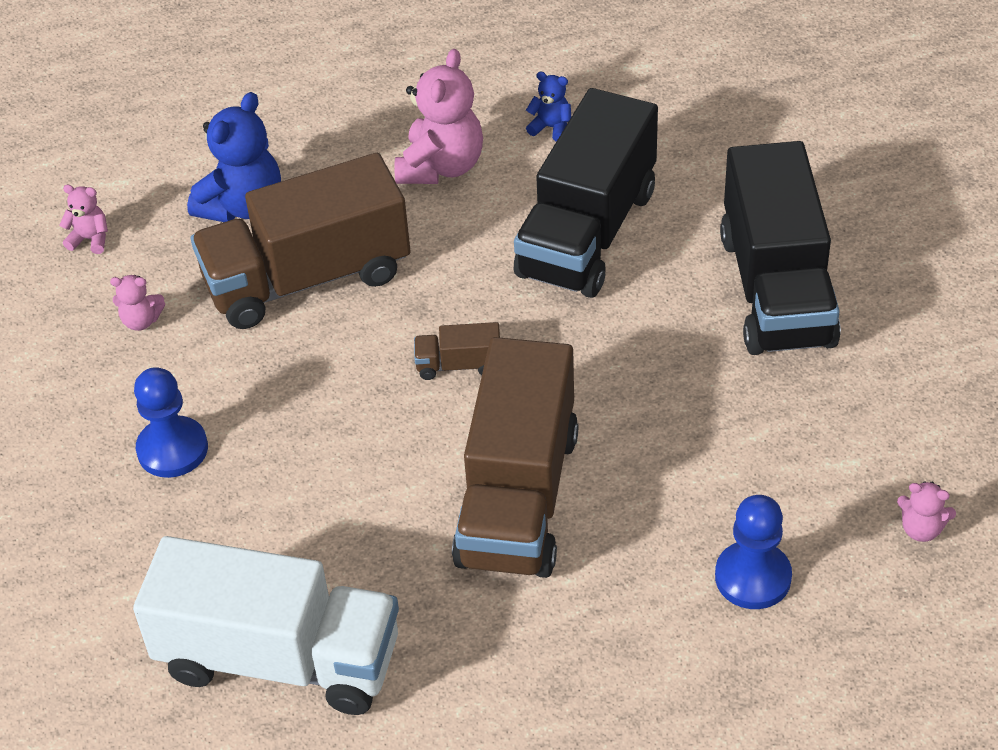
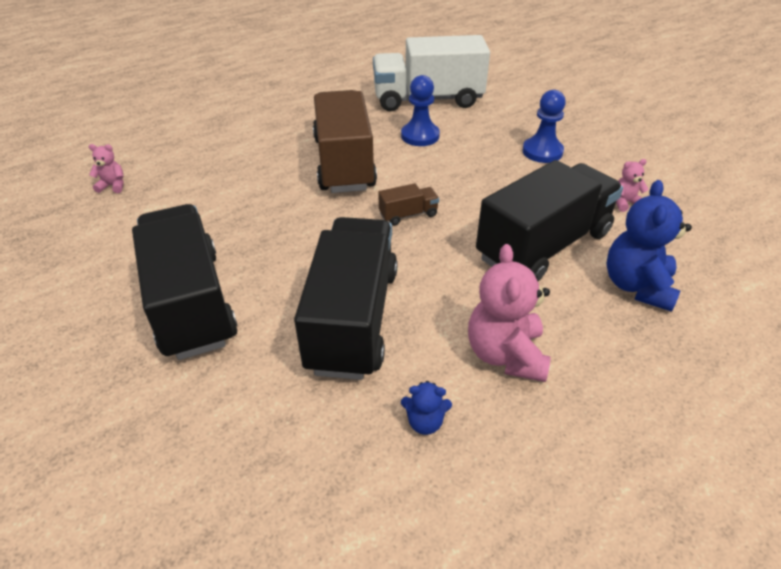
camera: 160 degrees right, 5 degrees down
(90, 239) = (716, 242): pink teddy bear -> none
(307, 278) = (544, 245): brown truck -> black truck
(753, 577) = (211, 154): blue pawn -> blue pawn (420, 136)

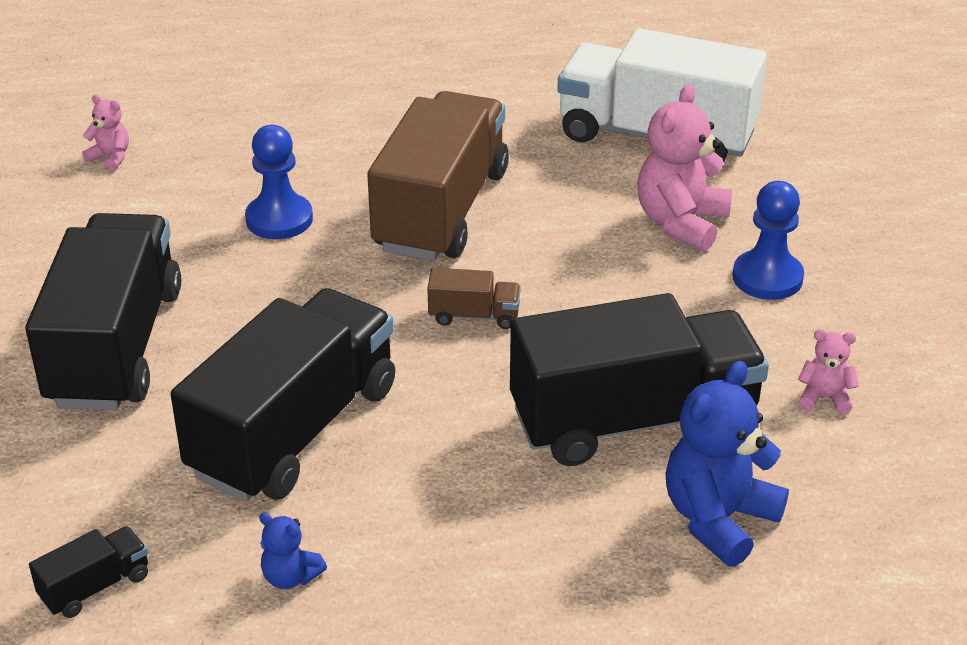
camera: 25 degrees right, 5 degrees down
(290, 489) = (95, 587): none -> black truck
(420, 136) = (591, 197): blue pawn -> blue pawn (279, 219)
(505, 354) = (452, 539): pink teddy bear -> pink teddy bear (681, 223)

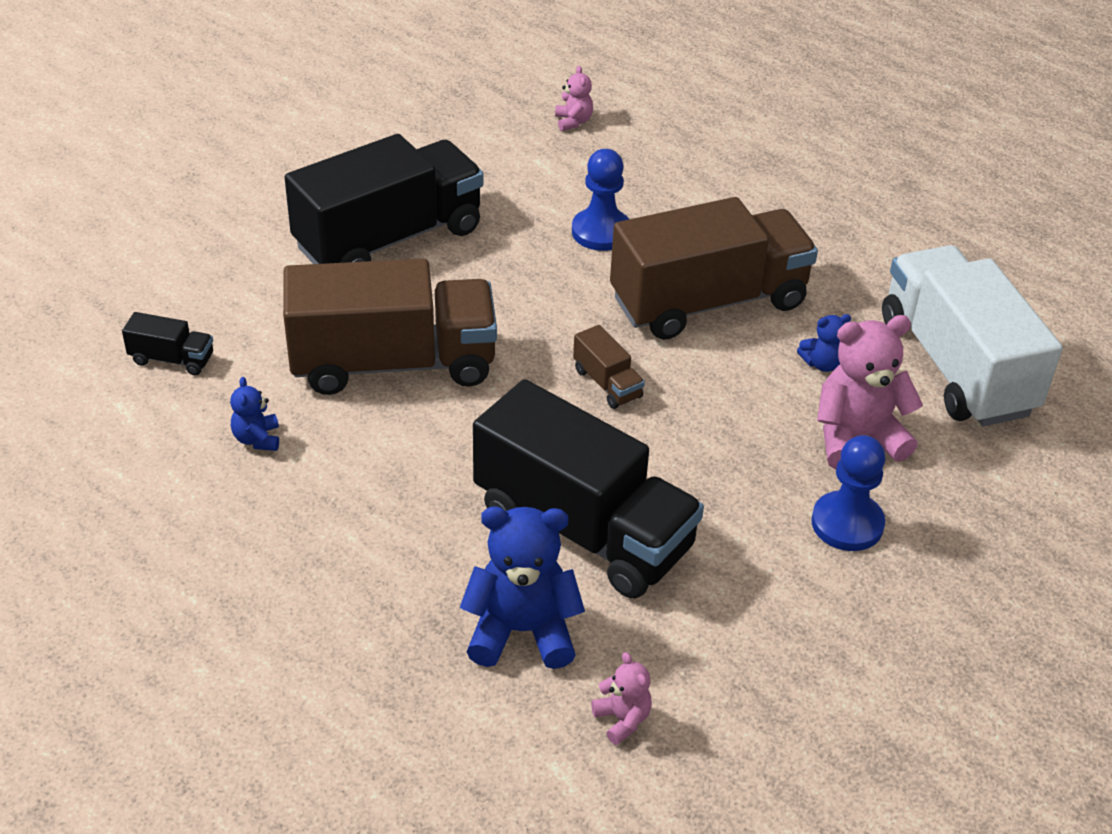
camera: 50 degrees right, 5 degrees up
(294, 431) = (393, 363): black truck -> brown truck
(581, 194) = (822, 363): none -> blue teddy bear
(824, 397) = (731, 630): pink teddy bear -> pink teddy bear (622, 719)

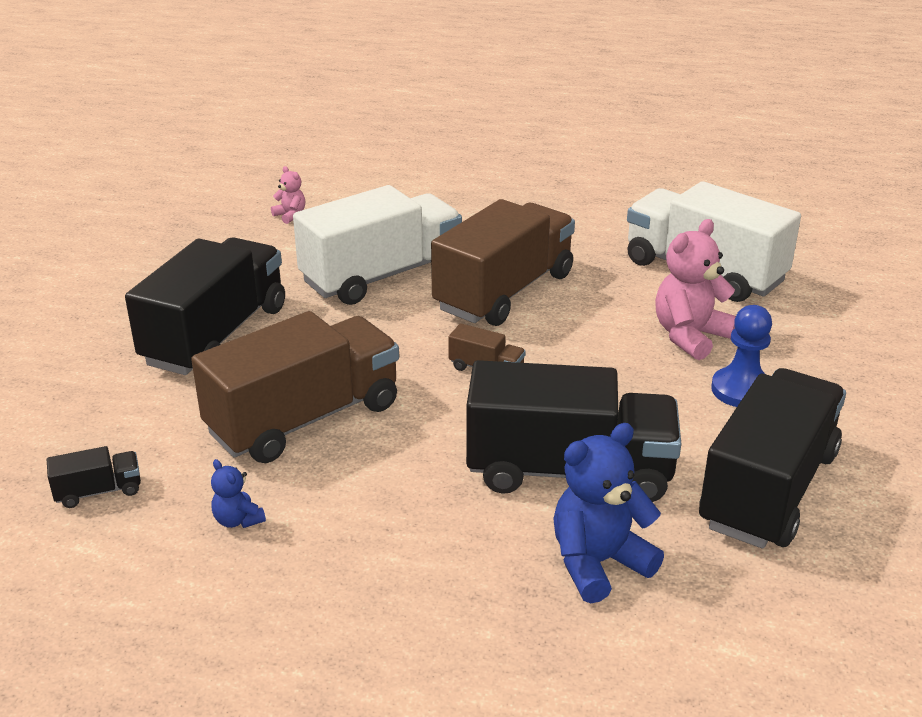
camera: 30 degrees left, 10 degrees down
(601, 232) = (381, 276): blue pawn -> white truck
(622, 719) = (735, 588): pink teddy bear -> none
(759, 641) = (768, 489): none -> black truck
(822, 363) = (620, 301): blue teddy bear -> none

